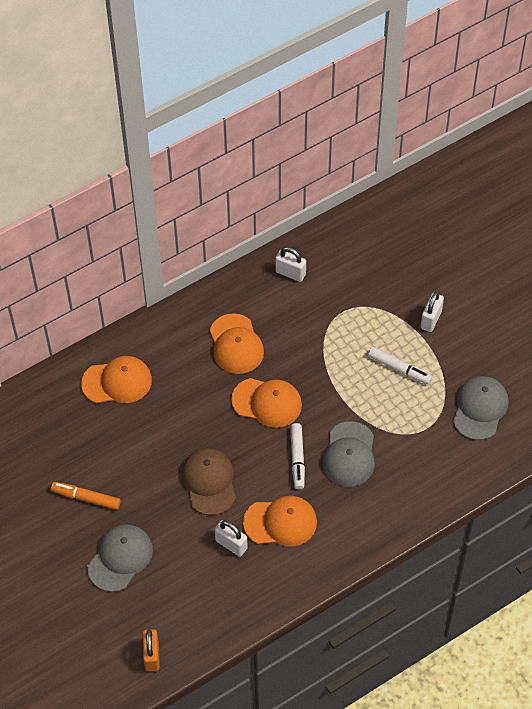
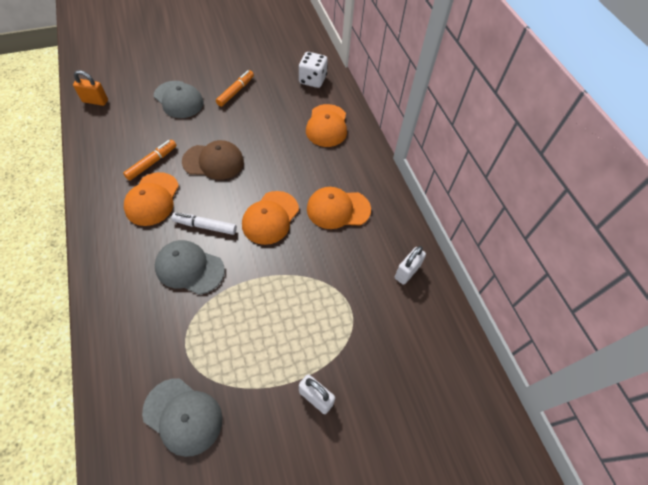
camera: 100 degrees right, 0 degrees up
(39, 416) = (312, 80): none -> white dice
(231, 544) = (152, 163): white padlock -> orange marker
(399, 368) = (265, 343): white marker -> none

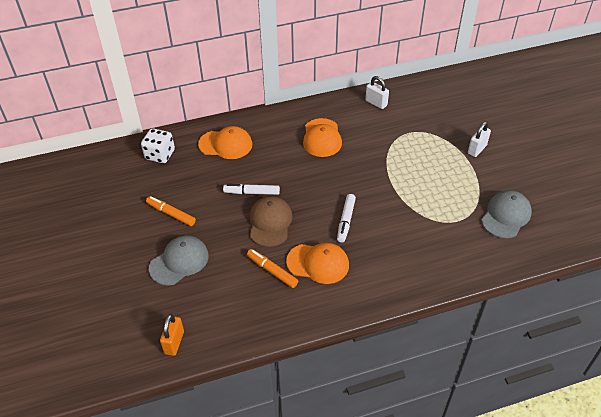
camera: 85 degrees left, 10 degrees down
(189, 268) = (389, 226): grey cap -> none
(256, 147) = (251, 192): none -> white marker
(270, 217) = (333, 179): orange cap -> none

